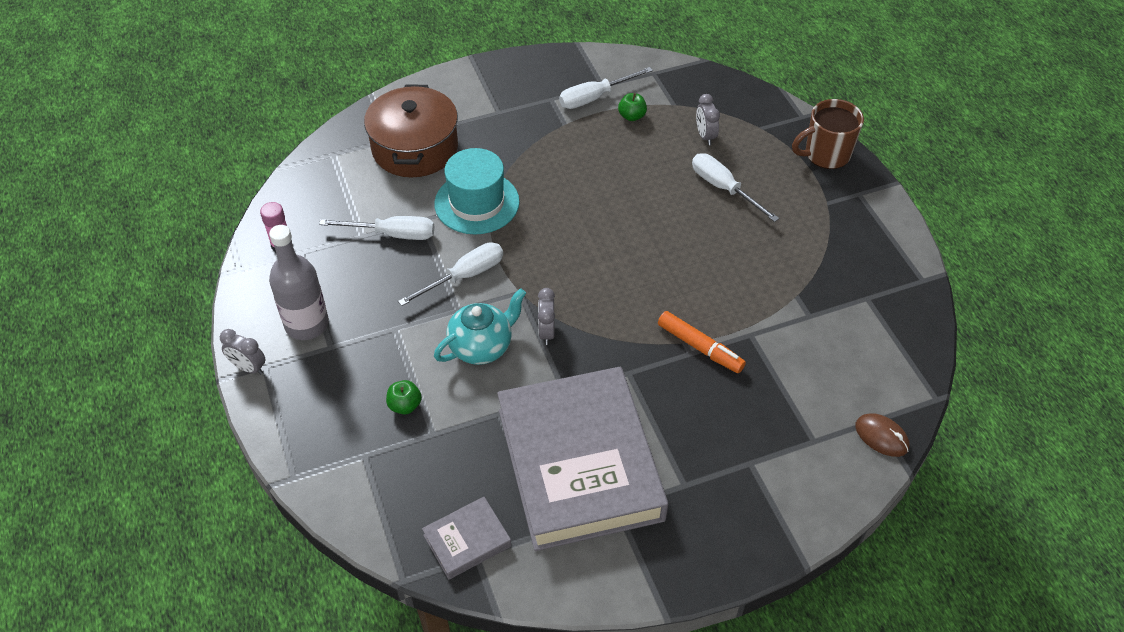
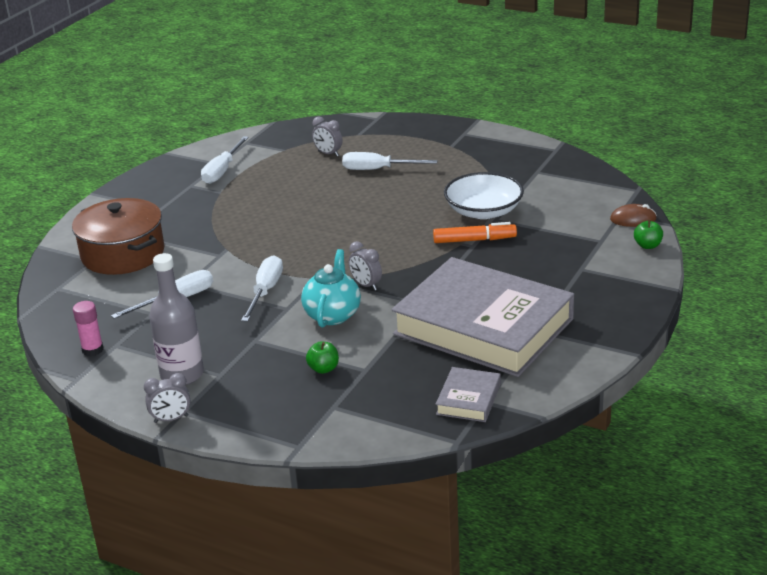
camera: 40 degrees left, 20 degrees down
(477, 203) = (216, 255): turquoise hat -> none
(632, 116) = (263, 167): green apple -> green apple (647, 246)
(752, 315) = (483, 211): none -> white bowl
(826, 154) = (417, 127): brown mug -> none

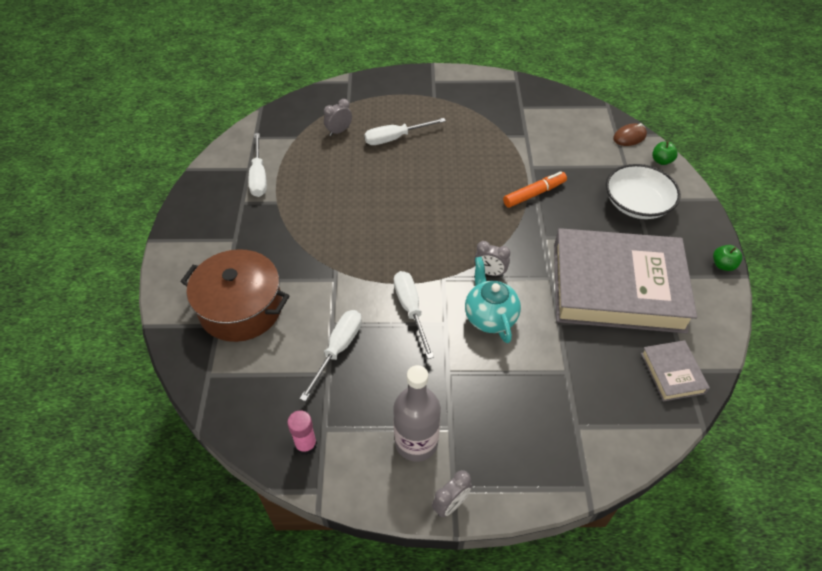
camera: 30 degrees left, 20 degrees up
(323, 369) = (533, 384): green apple -> green apple (723, 265)
(328, 153) = (339, 131): grey clock -> grey clock turned 135 degrees clockwise
(483, 211) = (516, 160): white bowl -> white bowl (637, 204)

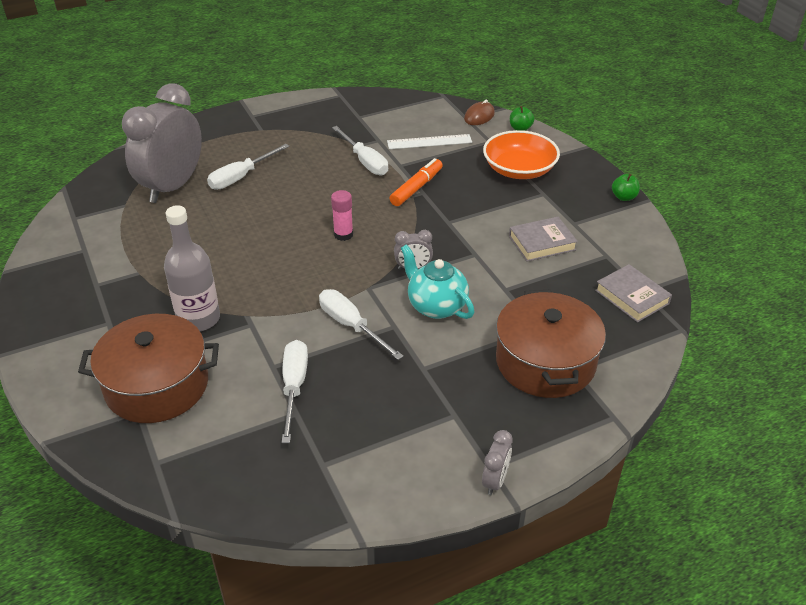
camera: 25 degrees left, 10 degrees down
(259, 176) = (101, 254): white screwdriver -> white screwdriver (365, 161)
(306, 444) = (311, 486): pink glue stick -> pink glue stick (343, 234)
(339, 131) = (172, 187): grey clock -> grey clock, size x2.46
(416, 442) = (428, 440): grey bottle -> grey bottle (198, 319)
(555, 408) = (545, 362): none -> brown pot
(570, 150) = (429, 142): none -> white ruler
(617, 287) = (542, 243): grey book -> grey book, size x0.41
(637, 204) = (519, 169): white bowl -> orange bowl

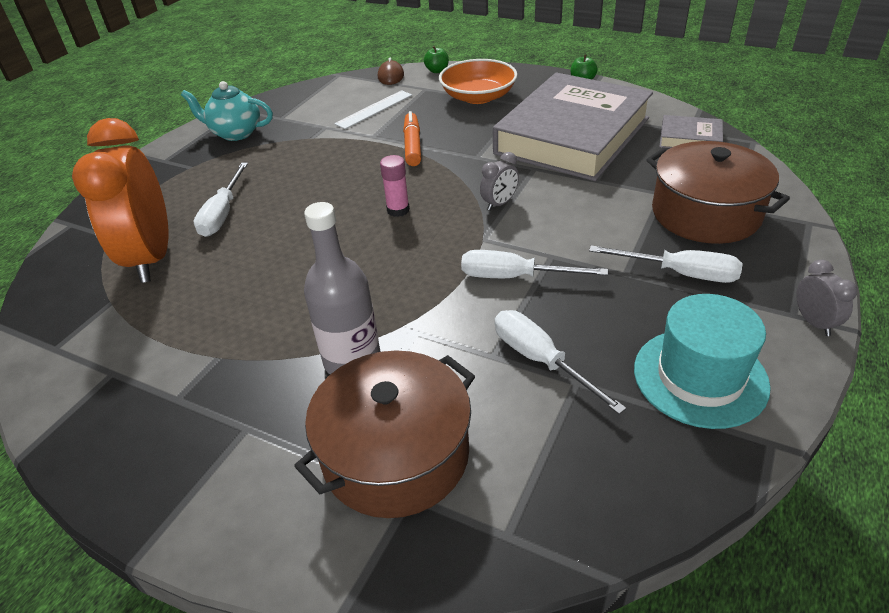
camera: 35 degrees left, 0 degrees up
(172, 187) = (151, 258): grey clock -> orange clock
(365, 161) = (336, 147): white screwdriver -> white screwdriver (680, 273)
(369, 460) = (700, 377): none -> turquoise hat
(436, 306) = (562, 221): turquoise teapot -> turquoise teapot (235, 133)
(542, 243) = (572, 136): grey book -> grey book, size x2.44

